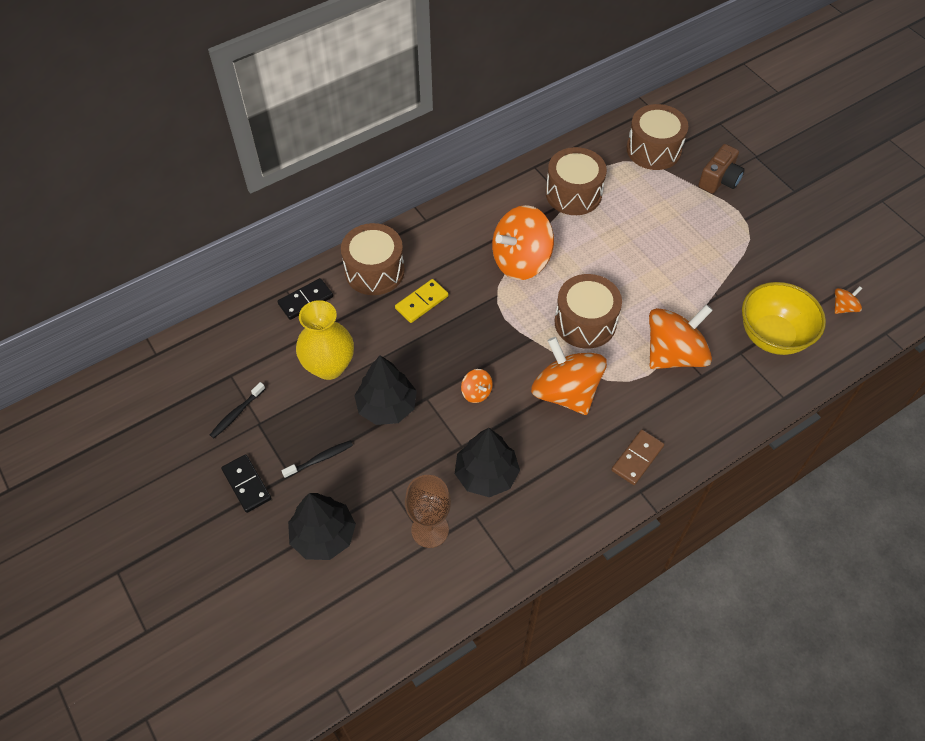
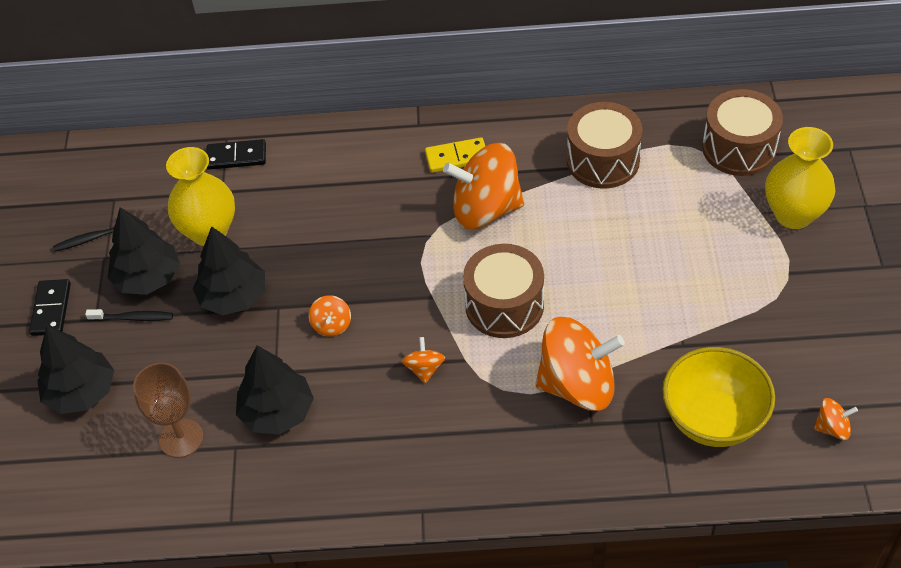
camera: 35 degrees right, 5 degrees down
(307, 423) = (148, 278): none -> black tree
(374, 271) = (325, 155): brown drum -> none
(422, 302) = (348, 208): yellow domino -> yellow domino (457, 157)
(565, 392) = (424, 369): orange spinning top -> orange spinning top, size x0.44
(637, 458) = (446, 475): brown domino -> none
(719, 180) = (793, 214): brown camera -> yellow vase

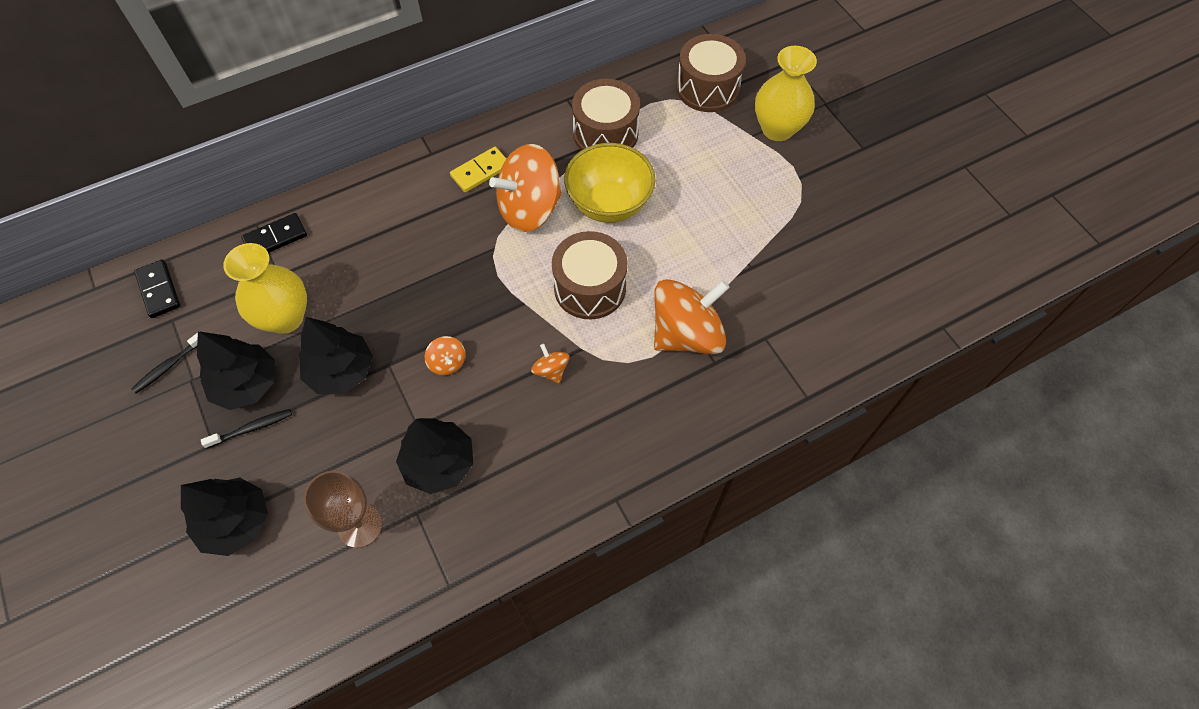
camera: 30 degrees left, 10 degrees up
(51, 309) = (161, 452): black domino -> black domino (158, 290)
(713, 419) = (807, 321): yellow bowl -> yellow bowl (609, 204)
(832, 428) = (897, 292): orange spinning top -> none

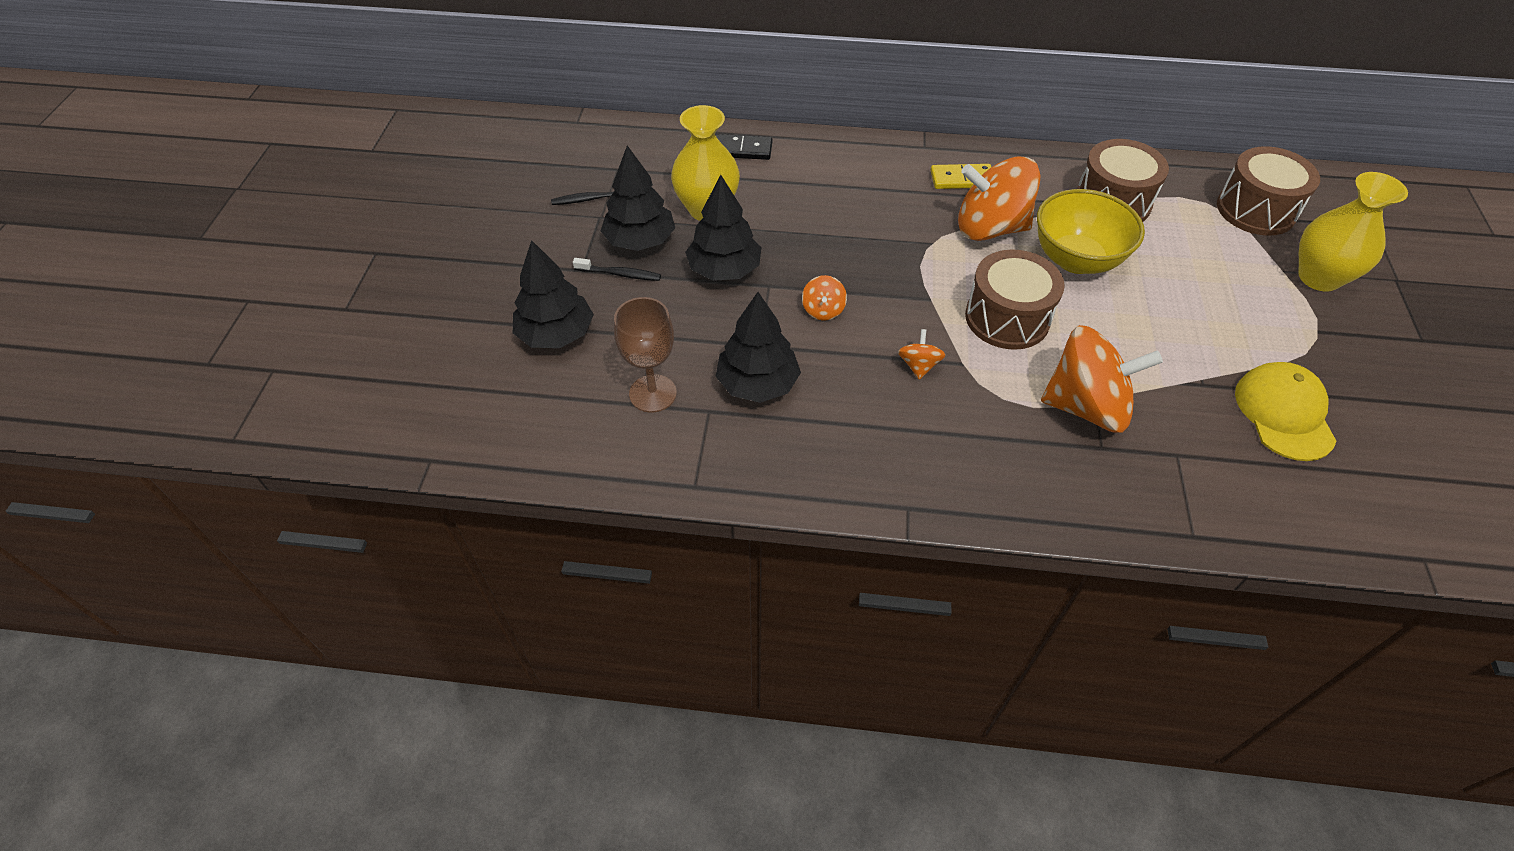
camera: 35 degrees right, 10 degrees down
(158, 290) = (623, 144): black domino -> none
(812, 261) = (1284, 413): none -> yellow cap

